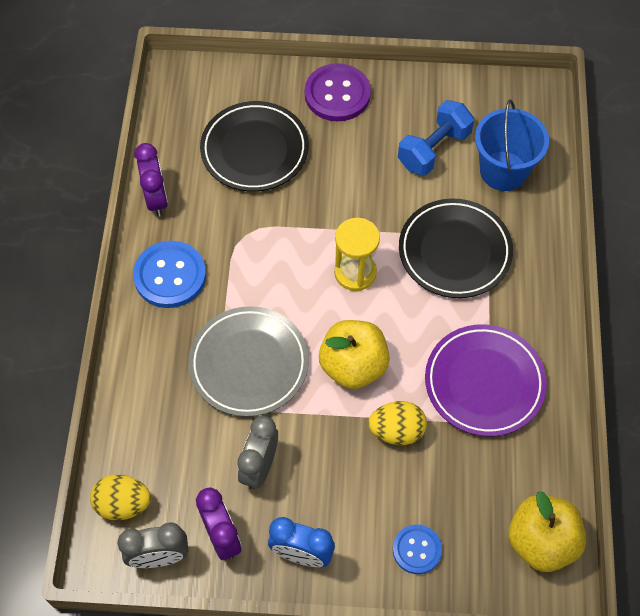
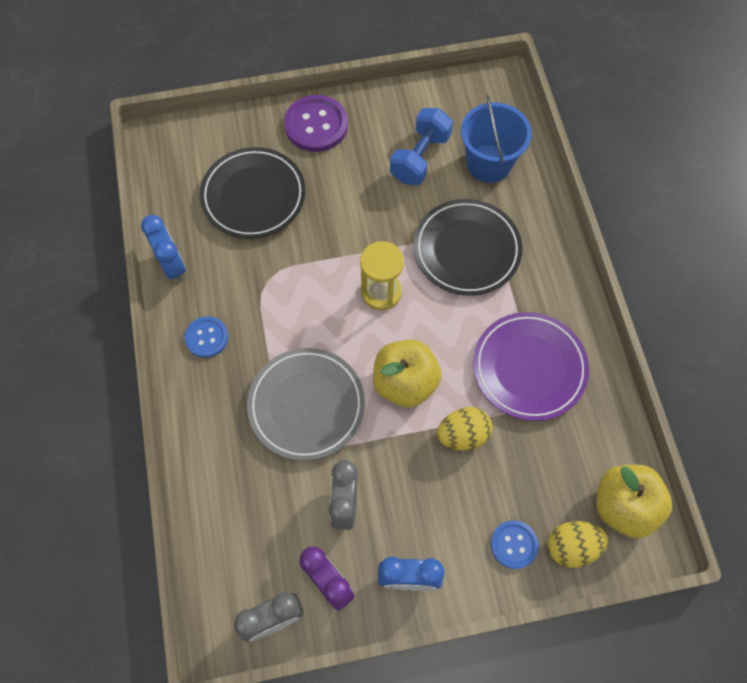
camera: 15 degrees left, 5 degrees up
(123, 504) = (224, 576): yellow egg -> yellow egg (572, 547)
(156, 199) = (172, 265): purple clock -> blue clock
(170, 276) = (207, 337): blue button -> blue button, size x0.60

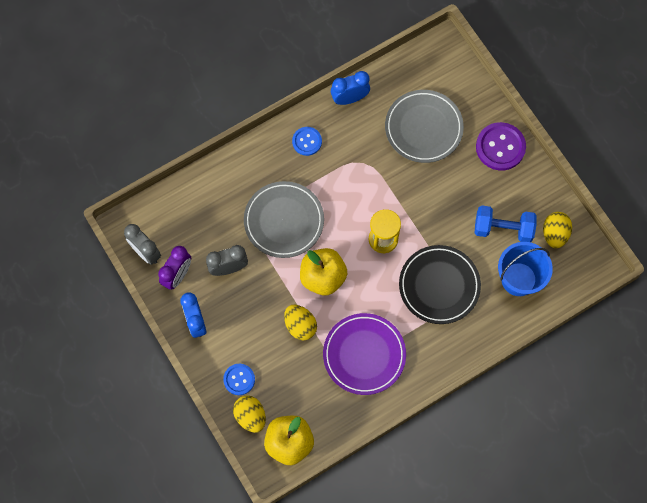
camera: 70 degrees right, 5 degrees up
(172, 265) = (349, 98): blue clock -> blue clock turned 150 degrees counterclockwise
(253, 196) = (423, 128): black plate -> grey plate
(447, 109) = (554, 234): none -> yellow egg

